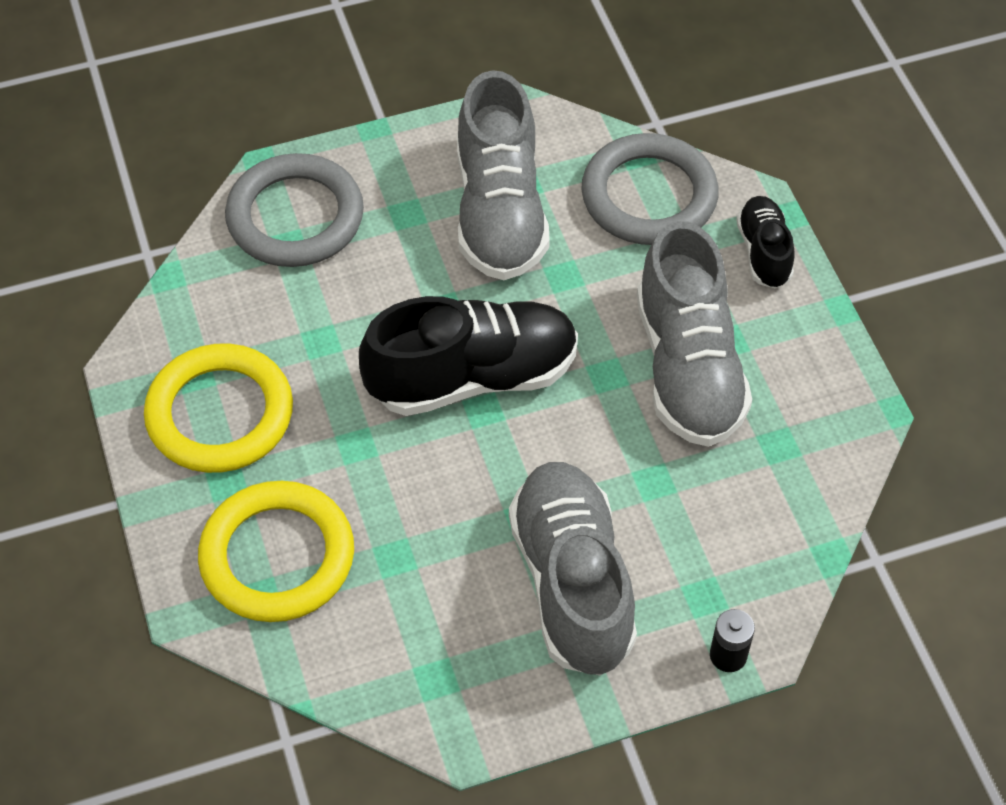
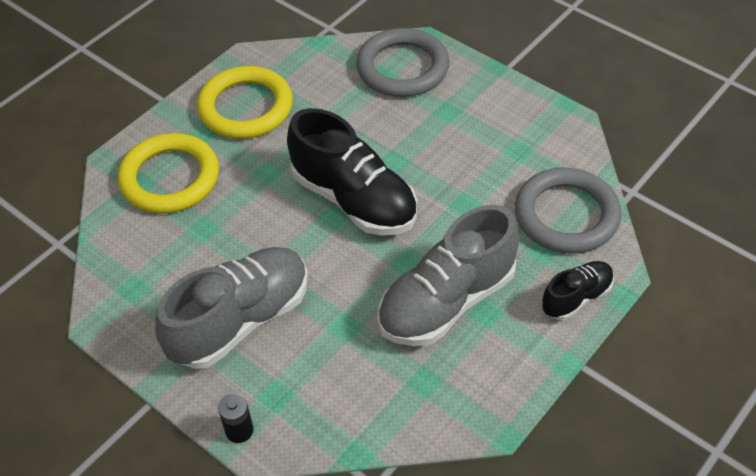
camera: 60 degrees right, 5 degrees down
(499, 212) = (486, 151): grey shoe -> none

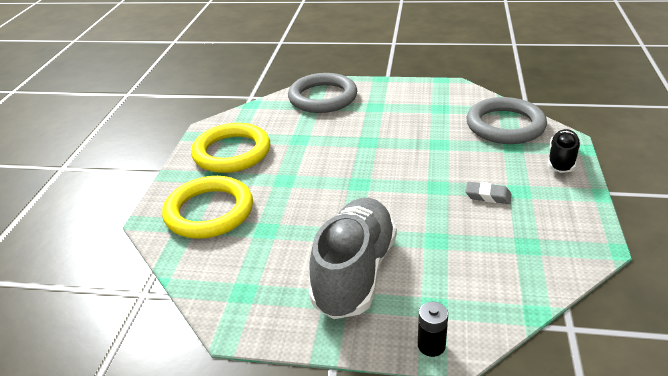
camera: 30 degrees left, 15 degrees down
(354, 200) = (363, 170): black shoe -> none
(446, 302) = (488, 196): grey shoe -> grey eraser

